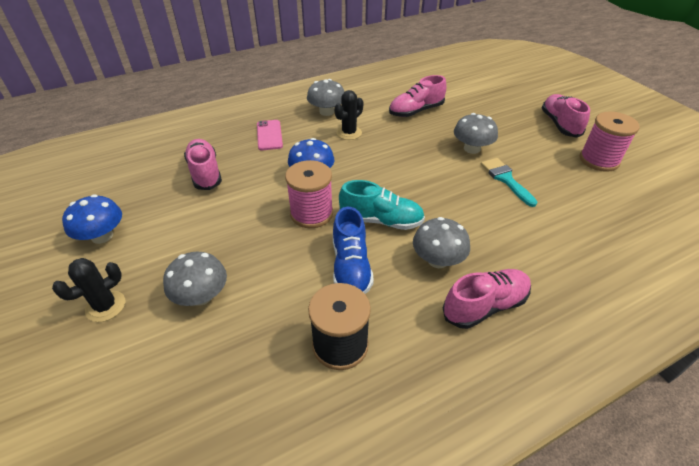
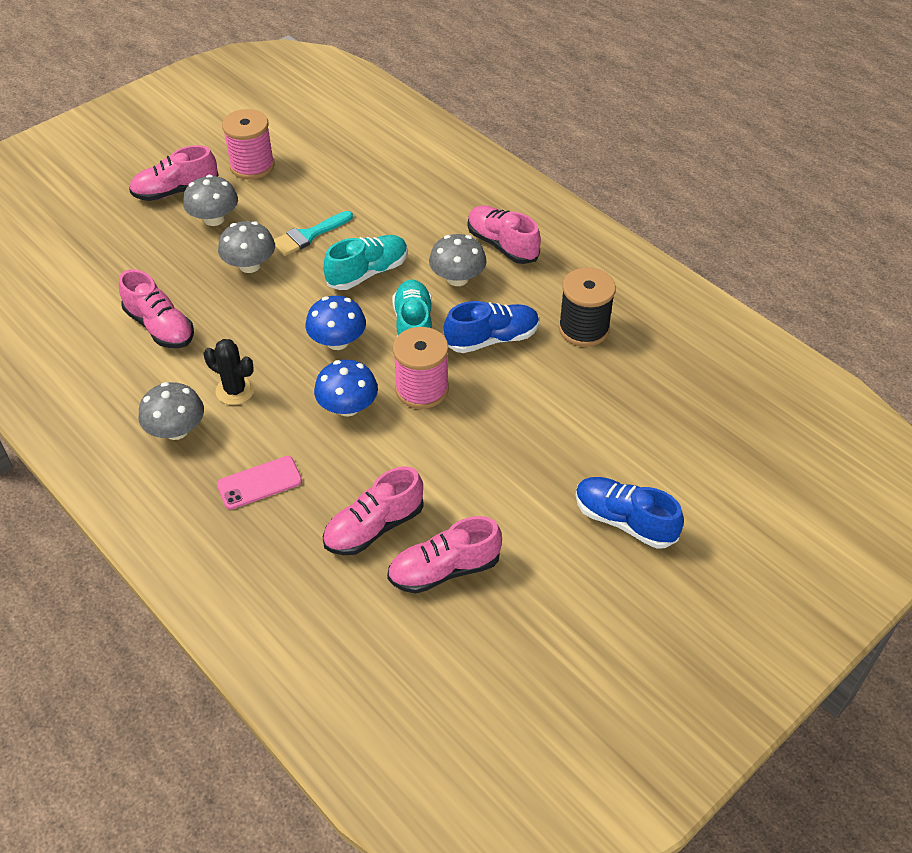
camera: 105 degrees left, 5 degrees up
(102, 236) = (533, 584): blue mushroom -> blue mushroom (337, 341)
(106, 306) = (624, 521): black cactus -> blue shoe
(150, 197) = (444, 570): none -> pink shoe
(201, 296) = (576, 445): grey mushroom -> grey mushroom (214, 219)
(454, 205) = (368, 273): none -> turquoise shoe

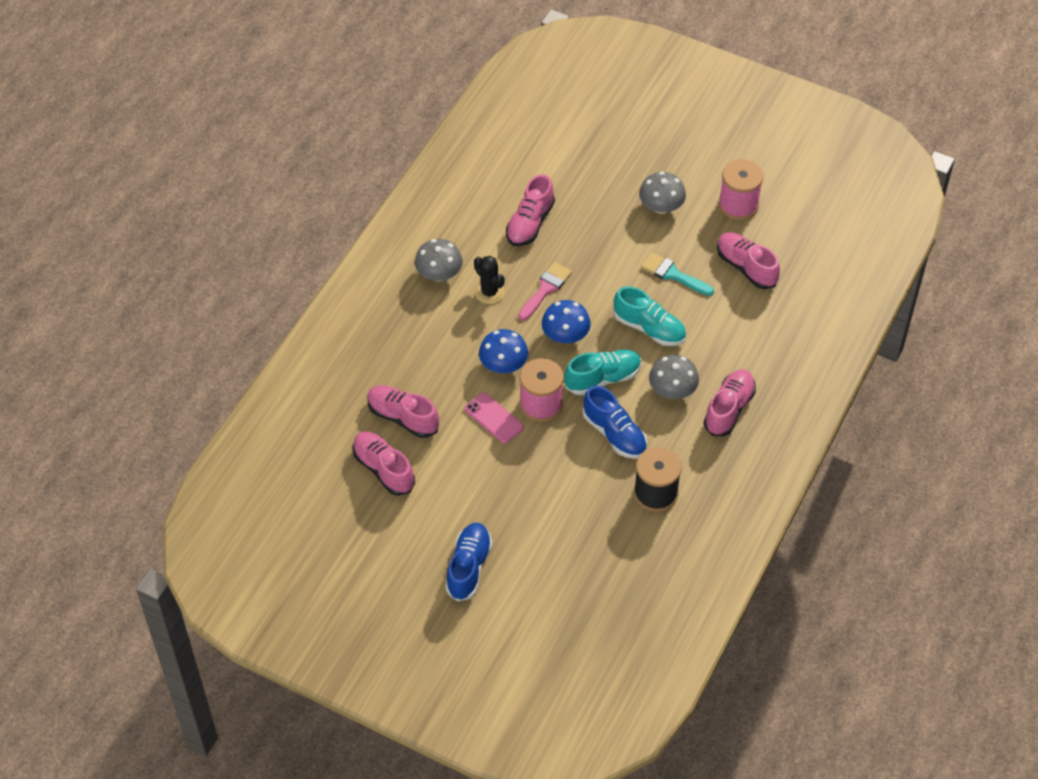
camera: 70 degrees right, 5 degrees up
(176, 191) = (681, 169): pink shoe -> pink shoe (746, 267)
(235, 390) = (489, 292): black cactus -> black cactus turned 45 degrees counterclockwise
(250, 265) = (620, 250): grey mushroom -> none
(259, 483) = (413, 339): pink phone -> pink phone (494, 418)
(262, 340) = (546, 289): none -> pink brush

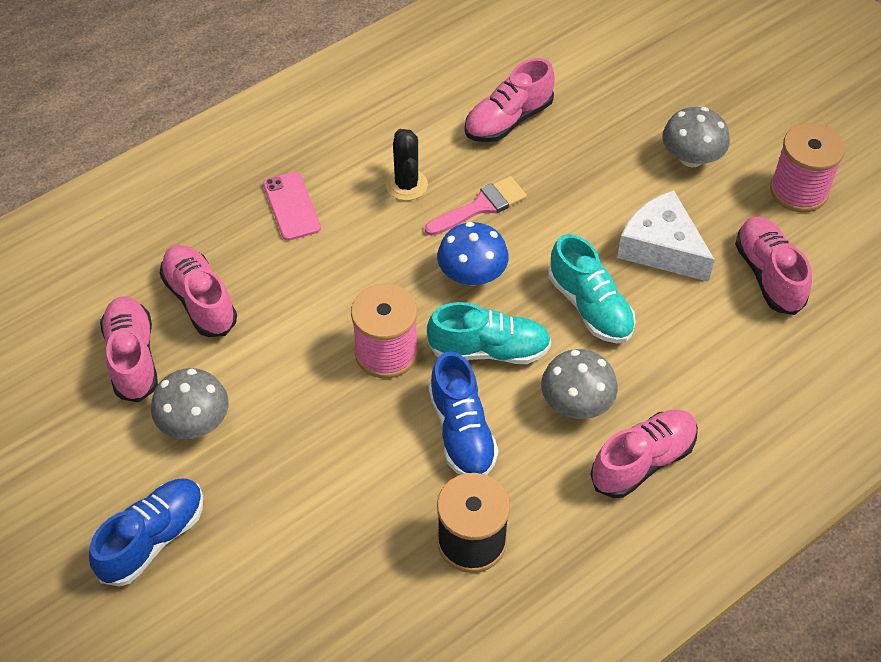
camera: 25 degrees right, 0 degrees up
(439, 274) = (358, 141): grey mushroom -> grey mushroom (194, 422)
(494, 418) = (314, 346): pink phone -> pink phone (292, 206)
(503, 365) = (369, 282): blue mushroom -> none
(673, 274) = (661, 248): turquoise brush -> white cheese

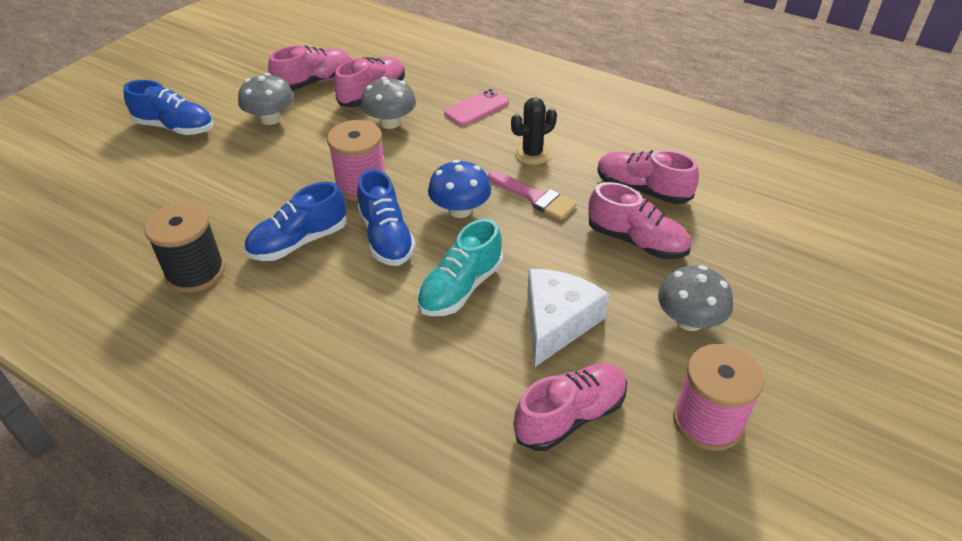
camera: 70 degrees right, 10 degrees down
(489, 350) = (386, 237): turquoise shoe -> blue shoe
(576, 403) = (350, 303): grey mushroom -> grey mushroom (390, 122)
(643, 461) = (299, 362): pink shoe -> pink shoe (636, 241)

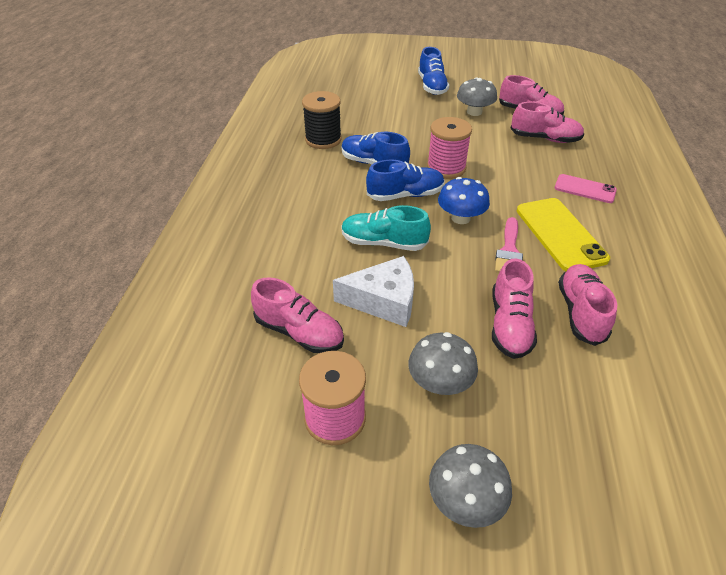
camera: 65 degrees right, 0 degrees up
(386, 237) = (405, 195): blue shoe -> blue shoe turned 150 degrees counterclockwise
(390, 122) = (522, 157): grey mushroom -> grey mushroom (465, 500)
(532, 154) = (560, 234): black cactus -> yellow phone

